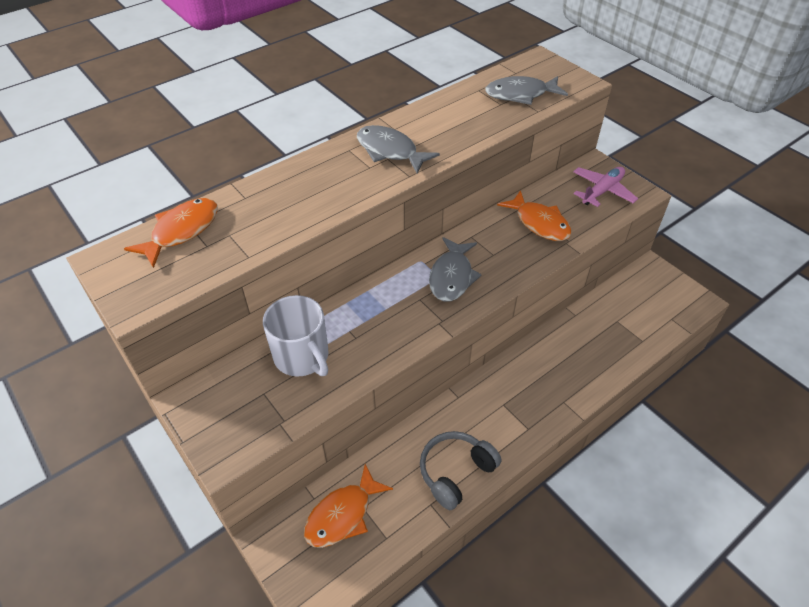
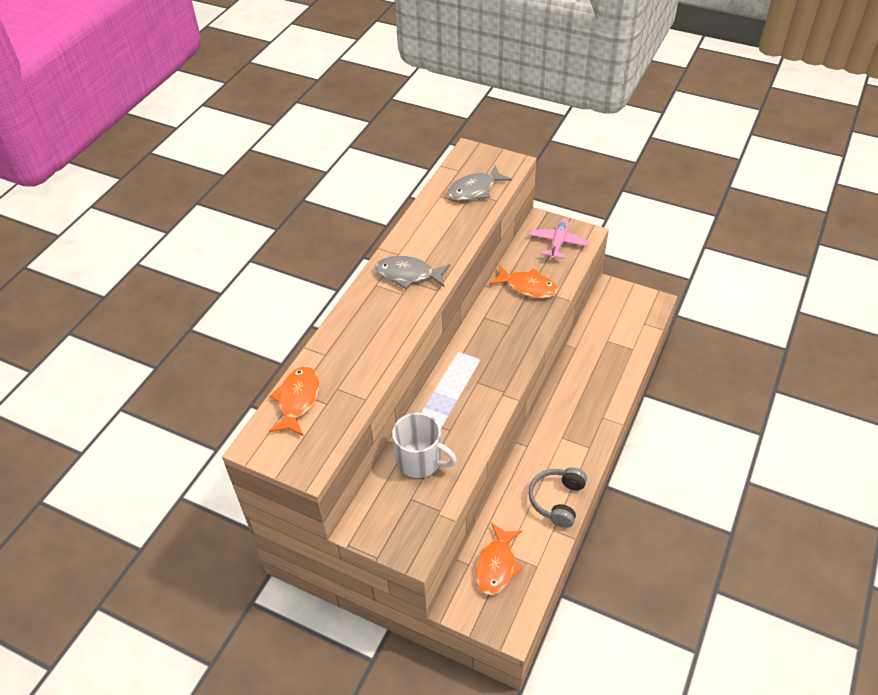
camera: 25 degrees left, 0 degrees up
(452, 276) = (489, 355): grey fish -> none

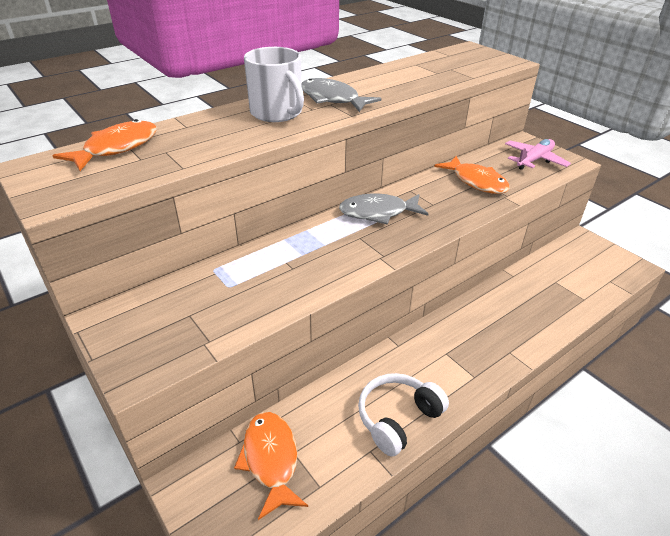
camera: 25 degrees right, 10 degrees down
(420, 460) = (234, 283): white mug -> white mug (277, 113)
(474, 190) = (455, 67): grey fish -> grey fish (378, 213)
(497, 565) = (271, 460): orange fish -> orange fish turned 120 degrees clockwise
(557, 500) = (398, 418): grey headphones -> white headphones

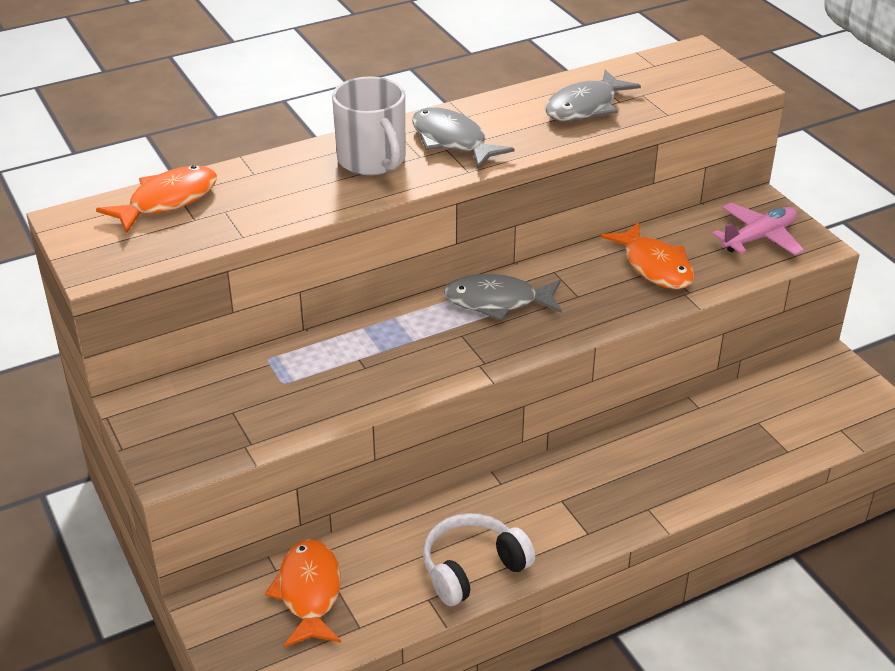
camera: 10 degrees right, 0 degrees up
(416, 77) = (585, 107): none -> grey fish

